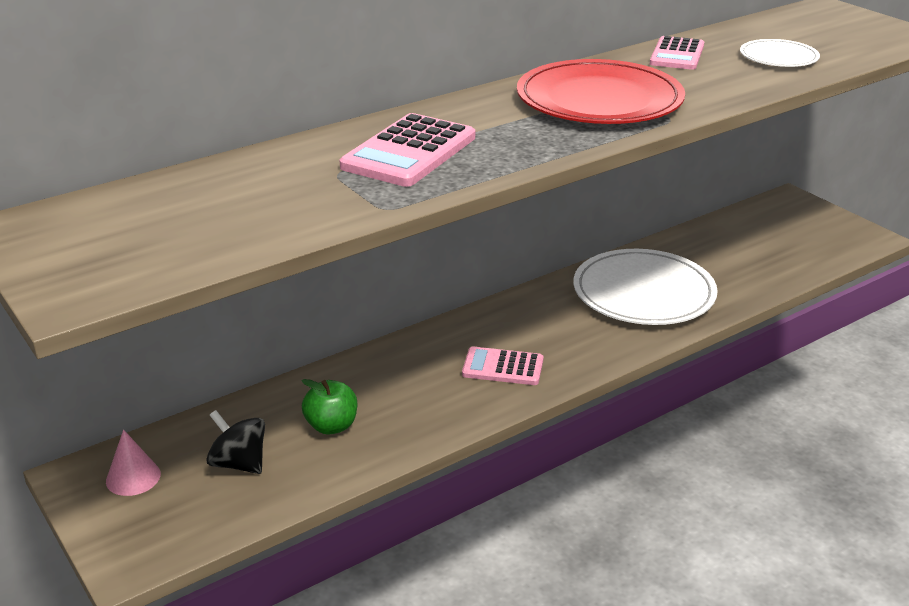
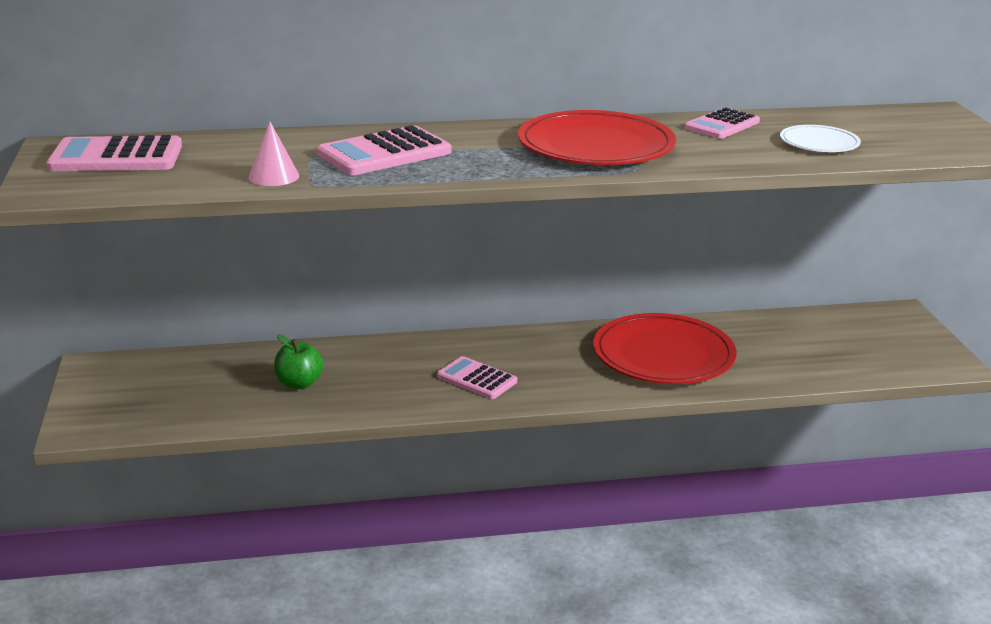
camera: 25 degrees right, 5 degrees down
(110, 224) = (116, 157): none -> pink calculator
(133, 477) = (128, 377): pink cone -> pink cone (274, 176)
(239, 463) = (208, 389): black spinning top -> none
(643, 293) = (663, 355): white plate -> red plate

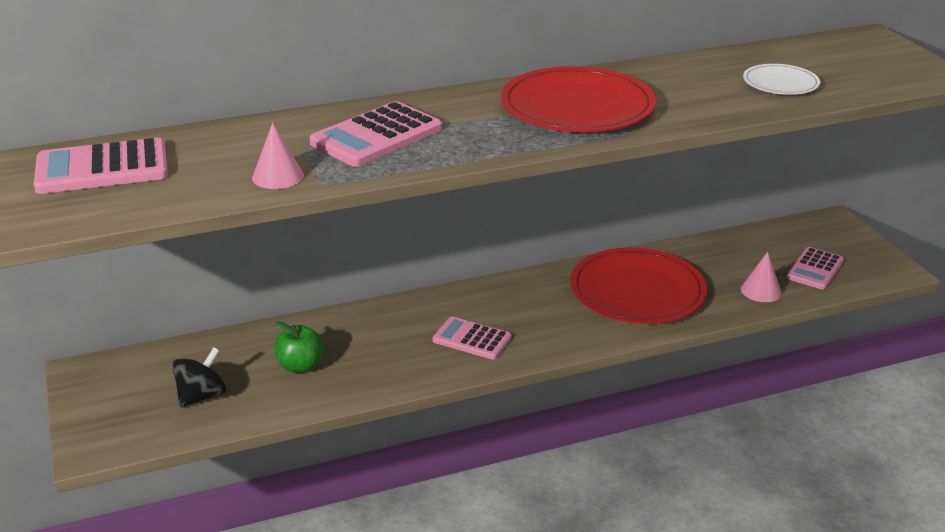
camera: 10 degrees left, 5 degrees up
(195, 398) = (202, 396): none -> black spinning top
(722, 125) = (683, 70): pink calculator -> pink calculator (815, 269)
(796, 368) = (761, 291): none -> pink cone

